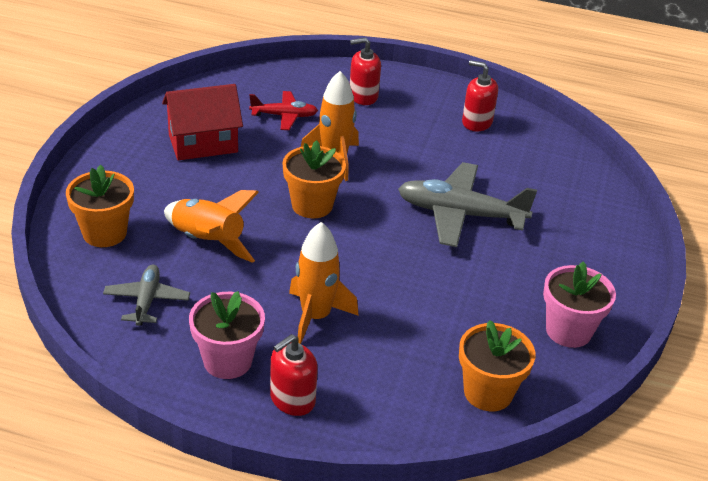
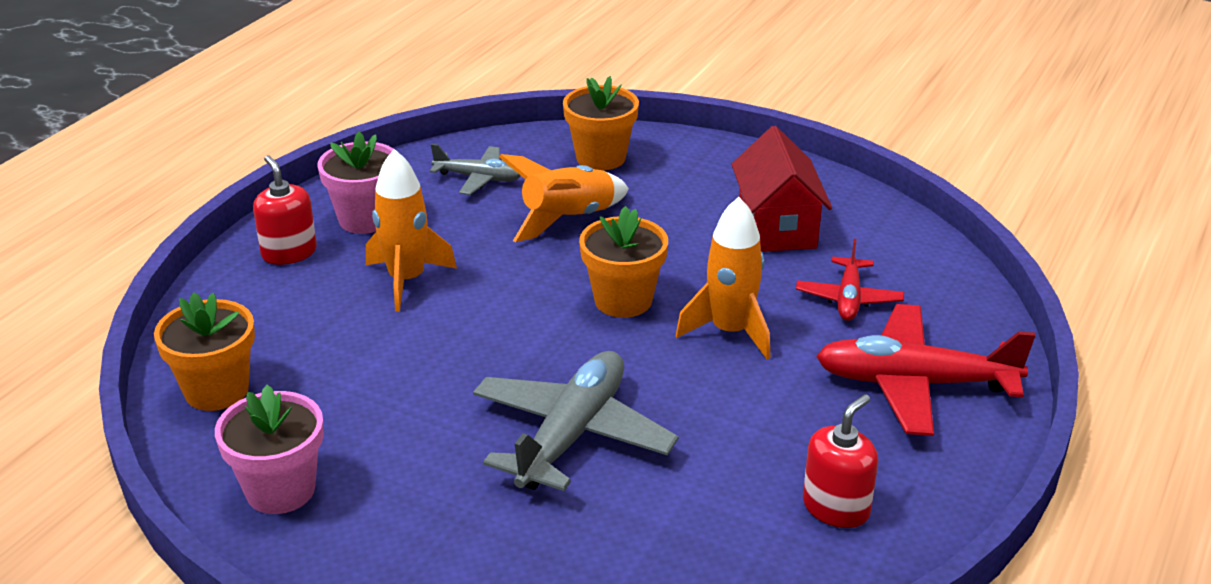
camera: 105 degrees right, 5 degrees down
(363, 96) = (914, 383): red soap dispenser -> red plane

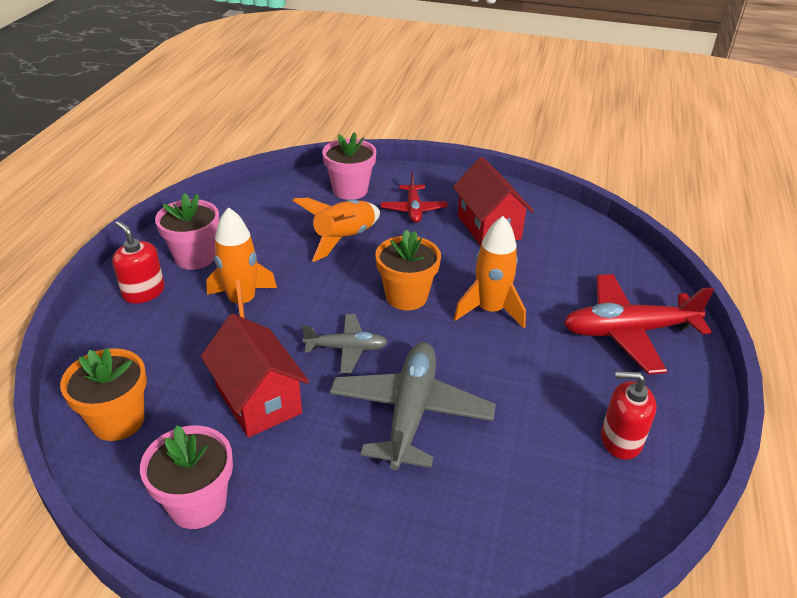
camera: 15 degrees left, 5 degrees up
(388, 393) = (258, 400): none -> red house
(478, 178) = (269, 215): grey plane -> grey plane (346, 348)
(601, 158) = (350, 190): orange flower pot -> pink flower pot
(836, 507) = (620, 440): red soap dispenser -> red soap dispenser turned 105 degrees counterclockwise
(848, 299) = (557, 273): red plane -> red plane (413, 209)

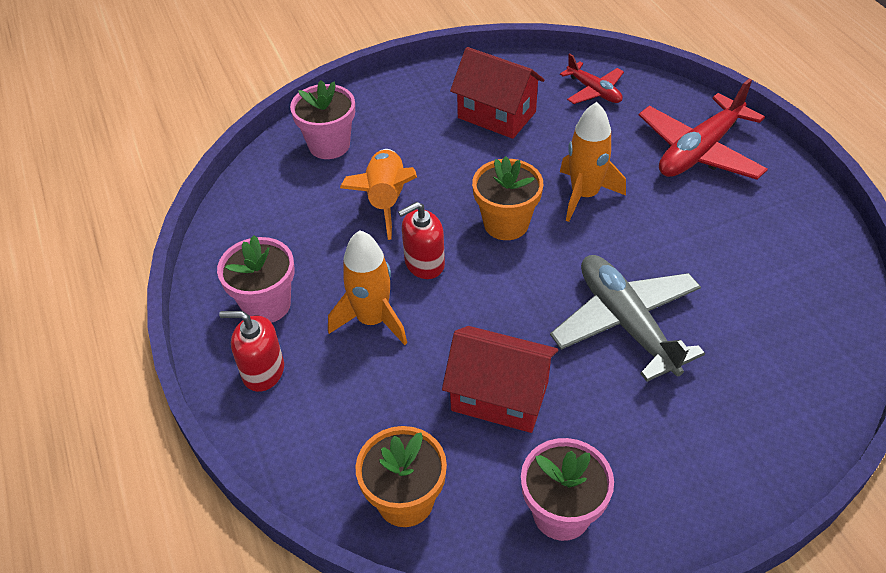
camera: 35 degrees left, 10 degrees up
(346, 348) = (514, 303): grey plane -> none
(413, 209) = (412, 133): red plane -> red plane (594, 91)
(620, 440) = (783, 245): red soap dispenser -> red soap dispenser (424, 263)

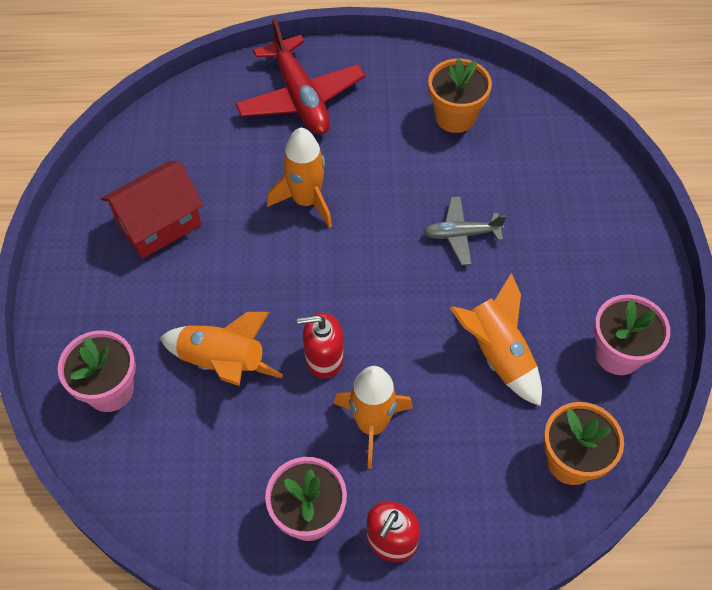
camera: 70 degrees left, 10 degrees up
(424, 263) = (324, 358): red soap dispenser -> red soap dispenser turned 90 degrees clockwise
(499, 396) = (497, 354): red house -> orange rocket
(506, 223) = (309, 274): orange flower pot -> orange flower pot (455, 117)
(594, 91) = (176, 135): red plane -> none
(626, 323) = (461, 234): grey plane -> grey plane, size x0.56

